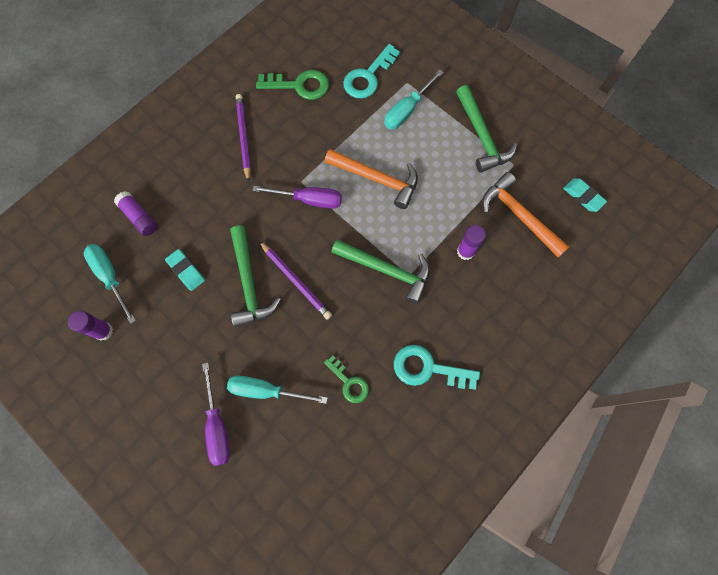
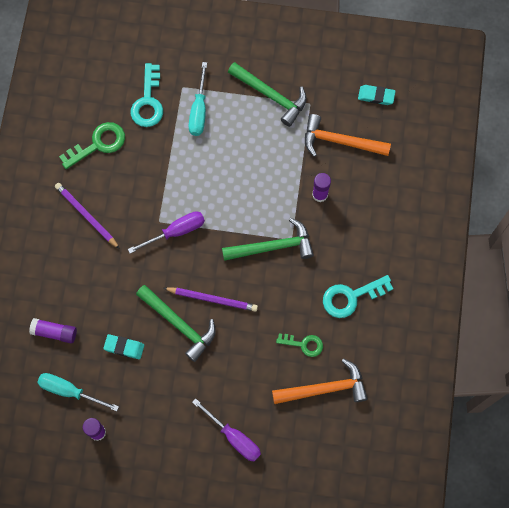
camera: 35 degrees left, 0 degrees up
(266, 390) = (250, 390): turquoise screwdriver -> none
(377, 179) = (215, 181): orange hammer -> orange hammer (324, 388)

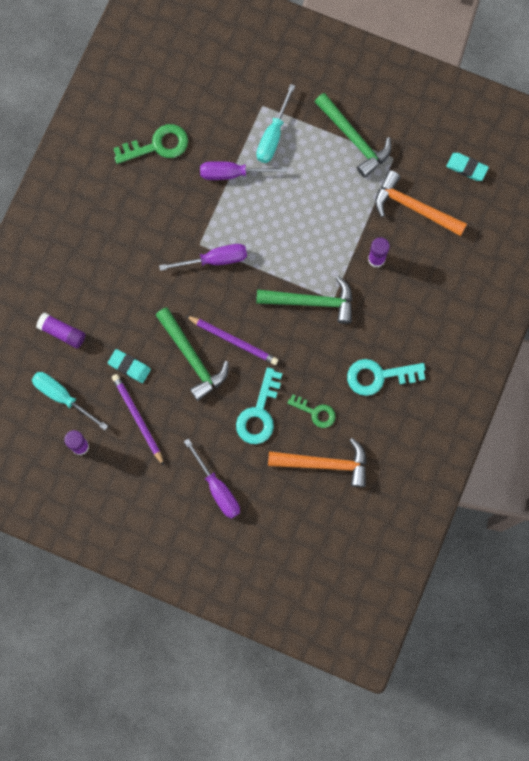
camera: 15 degrees right, 5 degrees up
(86, 216) = (126, 219): purple pencil -> purple pencil (138, 418)
(148, 102) = (221, 113): turquoise key -> turquoise key (259, 413)
(171, 152) = (232, 173): none -> purple screwdriver

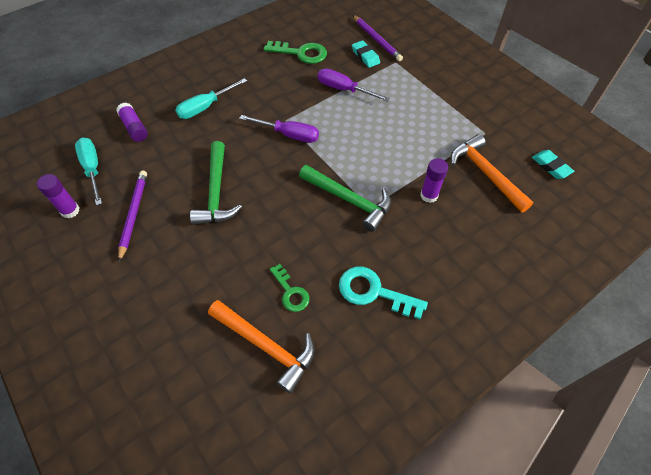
camera: 30 degrees right, 20 degrees down
(129, 366) = (162, 174): turquoise eraser -> turquoise eraser (365, 56)
(217, 488) = (148, 310): purple screwdriver -> none
(233, 340) = (260, 196): purple pencil -> purple pencil (376, 40)
(259, 413) = (238, 265): turquoise key -> none
(273, 136) = (392, 81): turquoise screwdriver -> turquoise screwdriver (205, 107)
(354, 139) = (457, 108): green hammer -> none

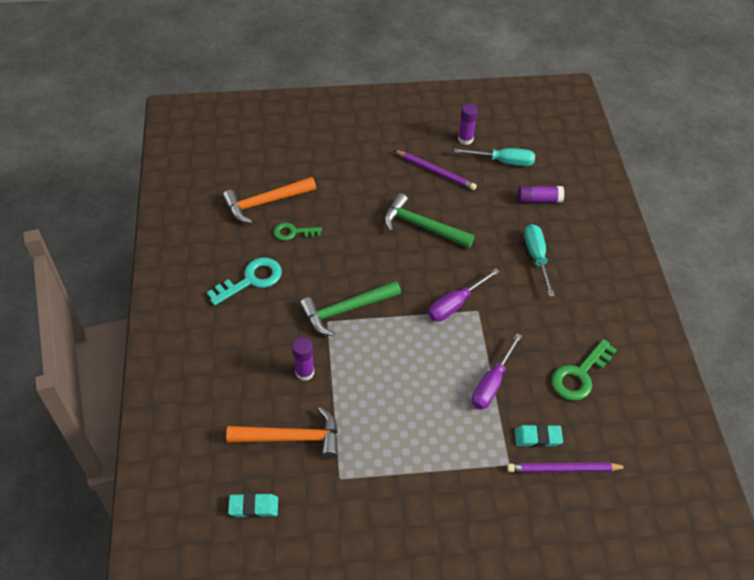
camera: 120 degrees right, 5 degrees down
(344, 89) = (492, 383): purple screwdriver -> purple screwdriver turned 150 degrees clockwise

